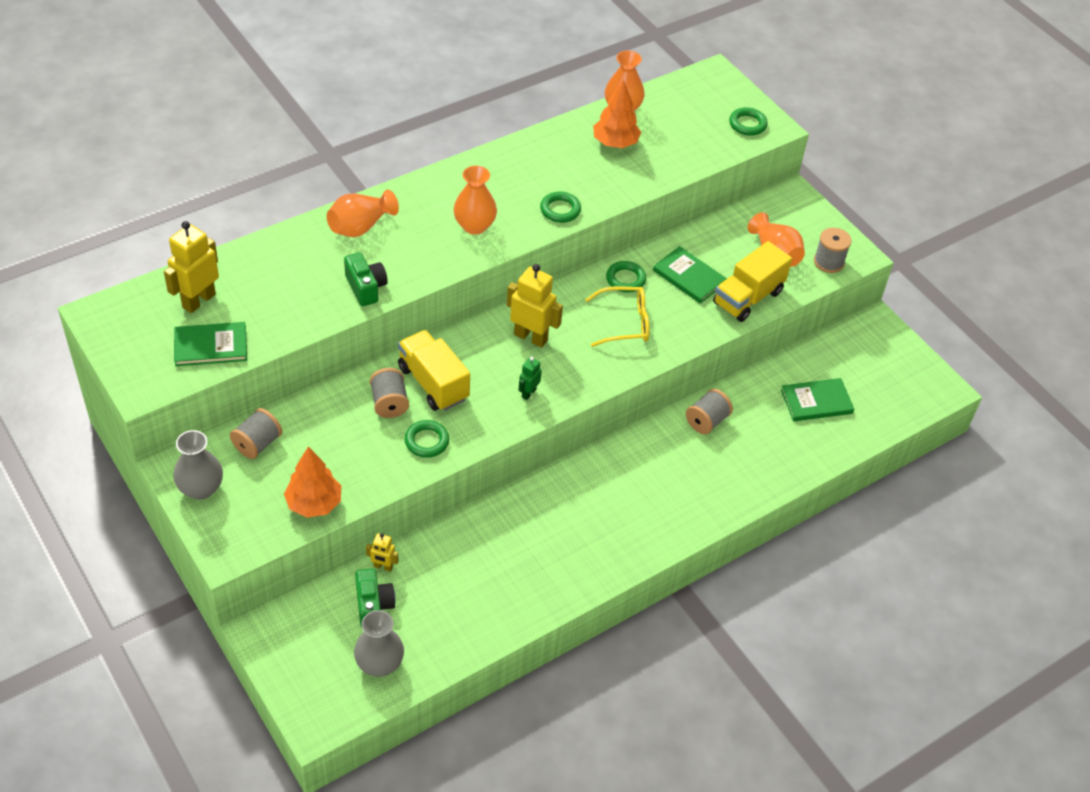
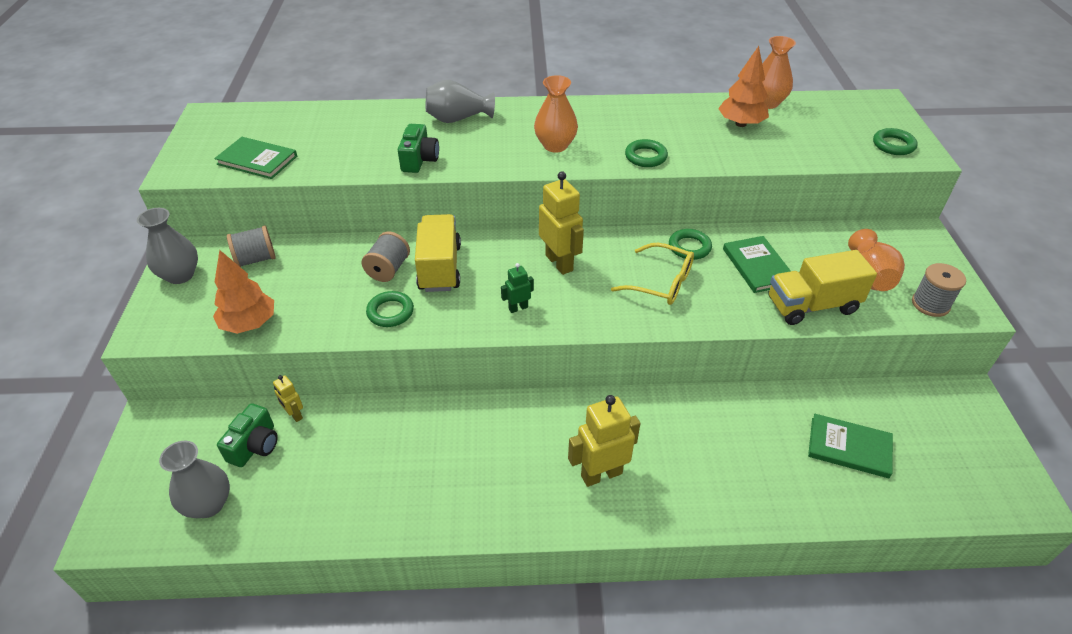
camera: 35 degrees right, 5 degrees down
(198, 300) = (284, 128): yellow robot -> yellow robot (601, 474)
(360, 227) = (458, 119): orange vase -> grey vase
(706, 421) = (707, 416): grey spool -> none

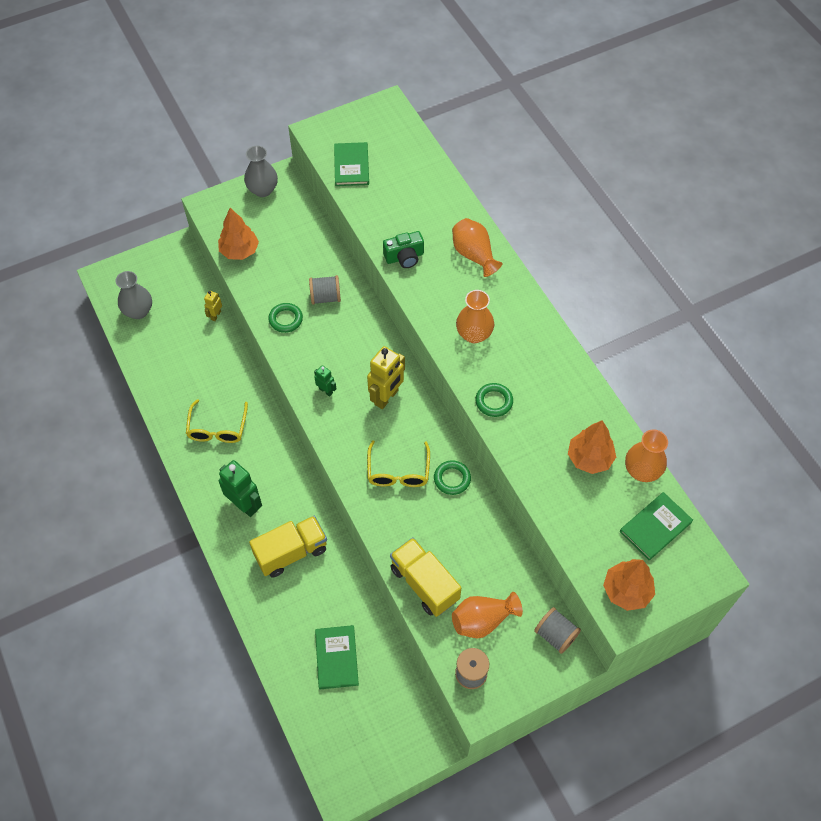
camera: 65 degrees right, 15 degrees up
(255, 446) = (185, 309): green camera -> none
(256, 259) = (297, 219): grey spool -> grey spool (555, 635)
(439, 268) = (343, 326): yellow truck -> yellow truck (291, 552)
(458, 119) = (474, 255): grey vase -> orange vase
(469, 468) = (217, 428): none -> yellow glasses
(601, 474) = (245, 505): yellow robot -> green robot
(757, 266) = (453, 534): green book -> green book (655, 527)
(893, 145) = (626, 591): green ring -> orange tree

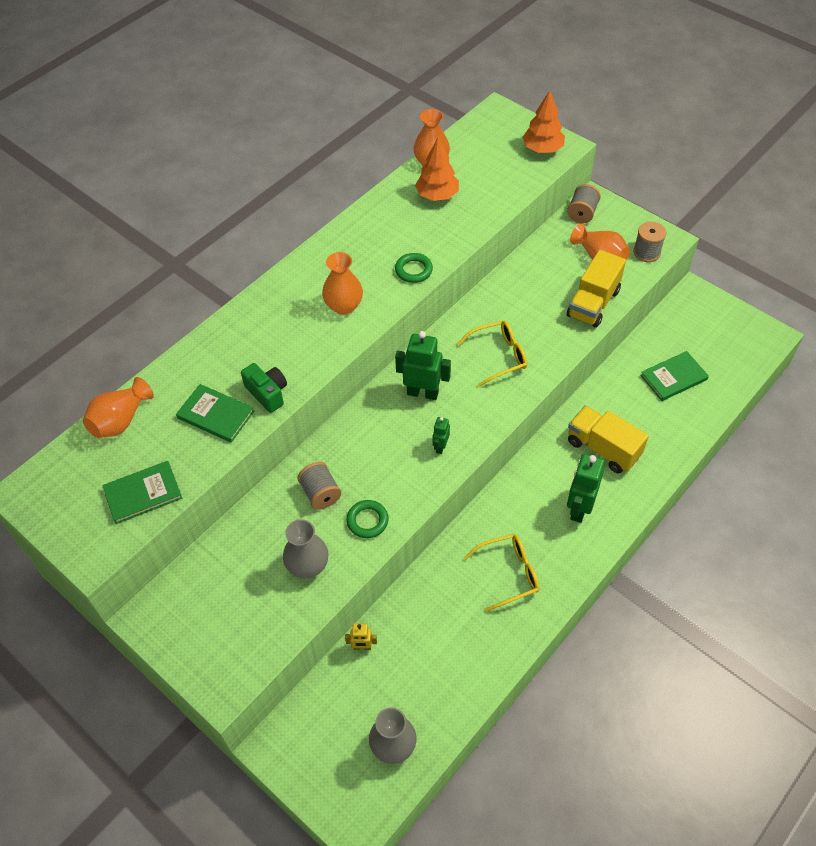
camera: 110 degrees left, 5 degrees down
(239, 251) = (287, 614): orange tree -> none
(263, 190) = (176, 632): grey vase -> grey vase (308, 566)
(386, 397) = (422, 393): yellow robot -> green robot
(452, 479) = (484, 315): green ring -> none
(474, 255) = (241, 335): orange vase -> orange vase (121, 420)
(655, 527) = (478, 145): green book -> green book (215, 415)

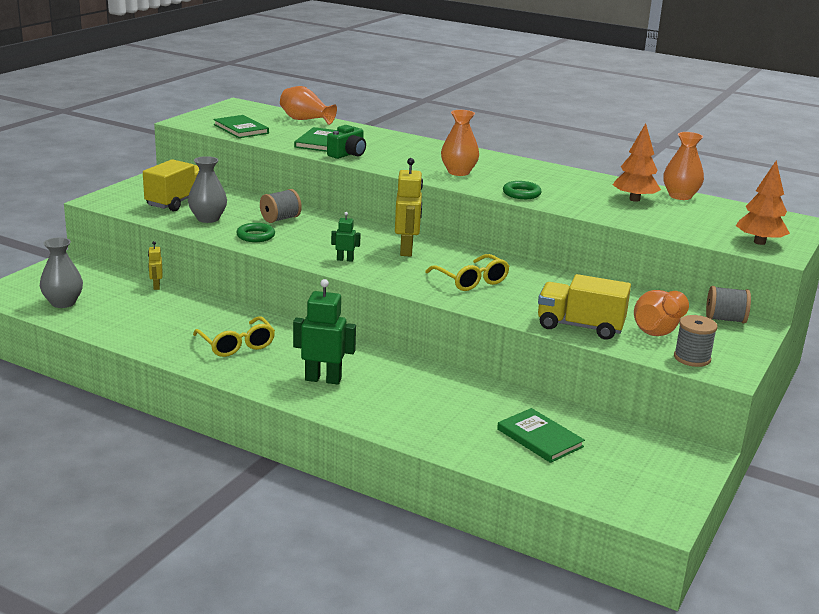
camera: 75 degrees right, 30 degrees down
(422, 393) = (407, 250): green robot -> yellow robot
(603, 448) = (409, 392): yellow truck -> yellow truck (177, 201)

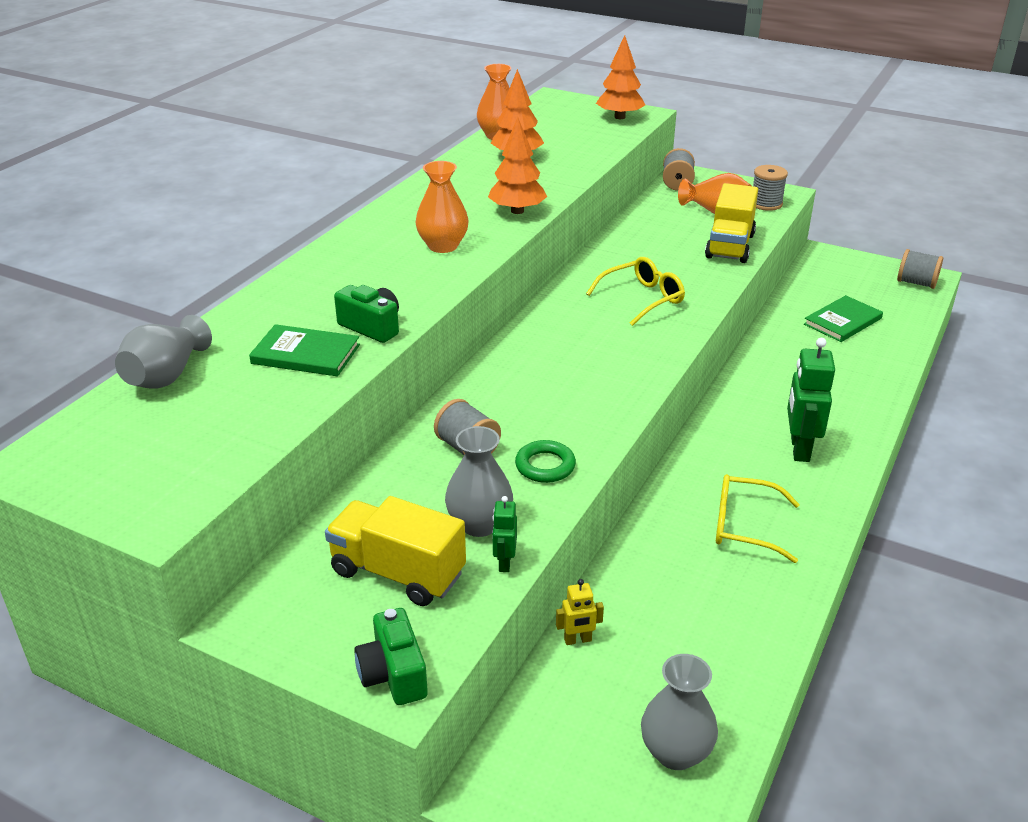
camera: 90 degrees left, 10 degrees up
(108, 199) = (393, 674): none -> green camera
(236, 345) = (744, 526): yellow glasses -> yellow glasses turned 135 degrees counterclockwise
(241, 129) = (221, 442): green book -> none
(305, 120) = (166, 376): orange vase -> grey vase
(345, 259) = (610, 383): green robot -> green robot (504, 562)
(407, 250) = (563, 340): yellow robot -> none
(521, 193) = (517, 211): green ring -> orange tree
(643, 505) = (916, 283): none -> grey spool

